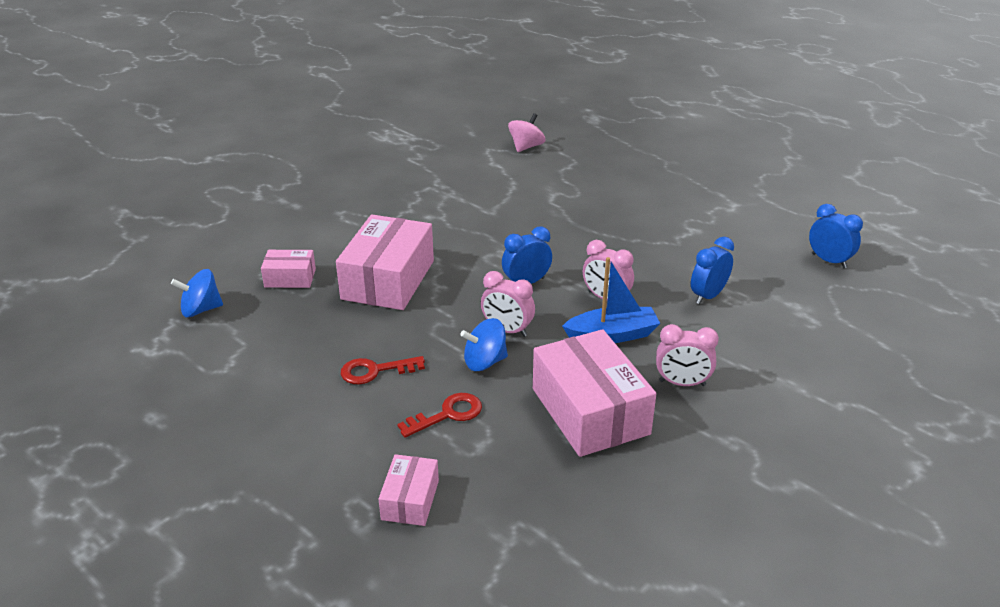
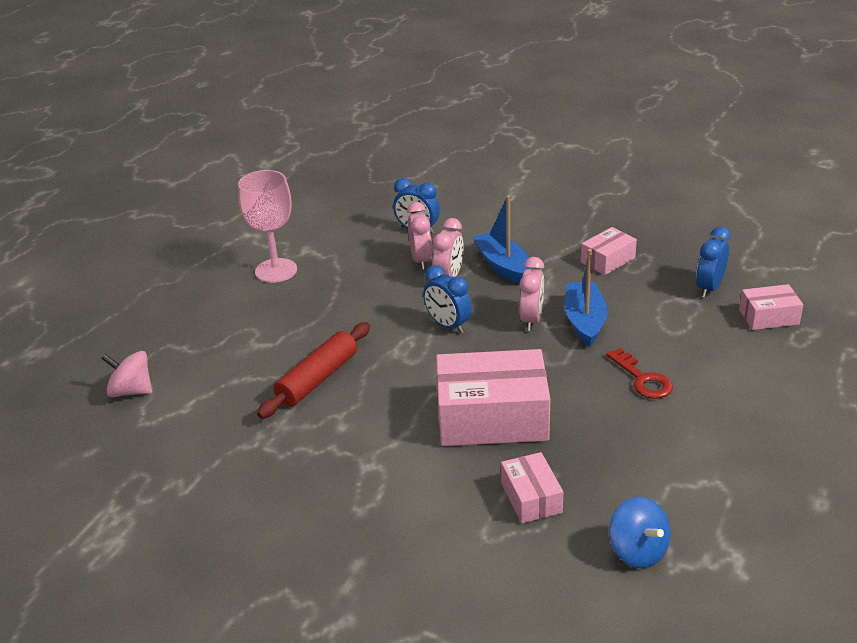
camera: 105 degrees left, 0 degrees up
(447, 414) = (665, 324): red key -> none
(485, 362) = (585, 321): blue spinning top -> blue boat
(491, 213) = (317, 379): none -> red rolling pin
(589, 411) = (608, 260): pink box -> pink box, size x0.51
(662, 212) = (276, 270): none -> pink goblet
(682, 383) = (545, 227): pink clock -> pink clock (421, 260)
(829, 261) = (334, 184): blue clock -> blue clock (709, 288)

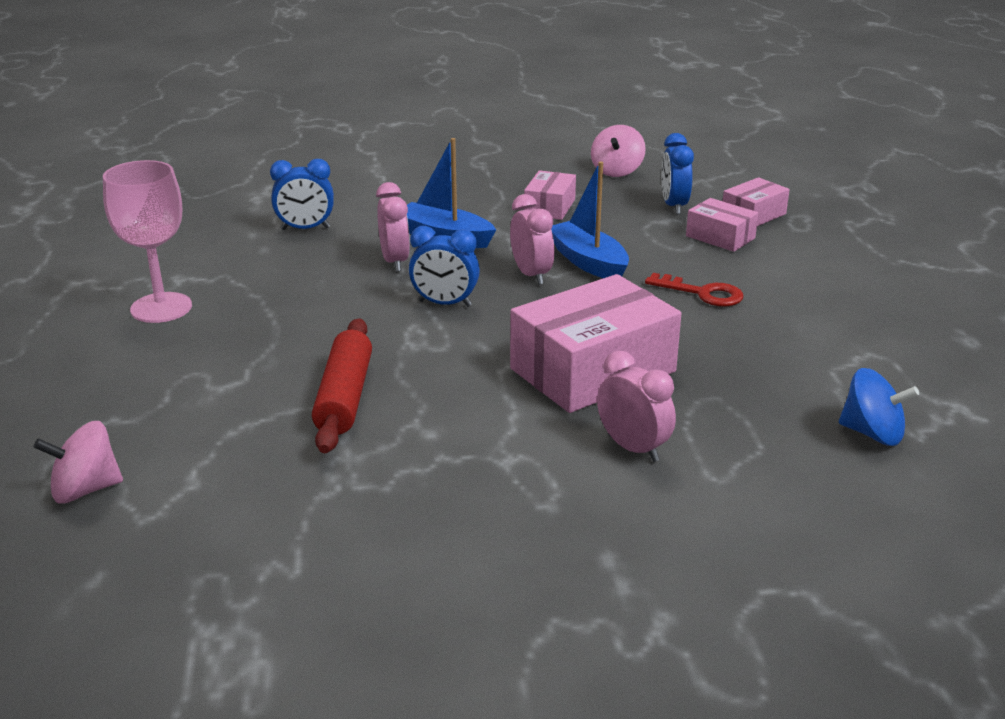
camera: 35 degrees left, 5 degrees down
(421, 260) = (342, 254): pink clock -> pink clock (633, 448)
(531, 497) = (719, 426): pink box -> pink box (720, 237)
(698, 239) = (616, 171): none -> pink spinning top

